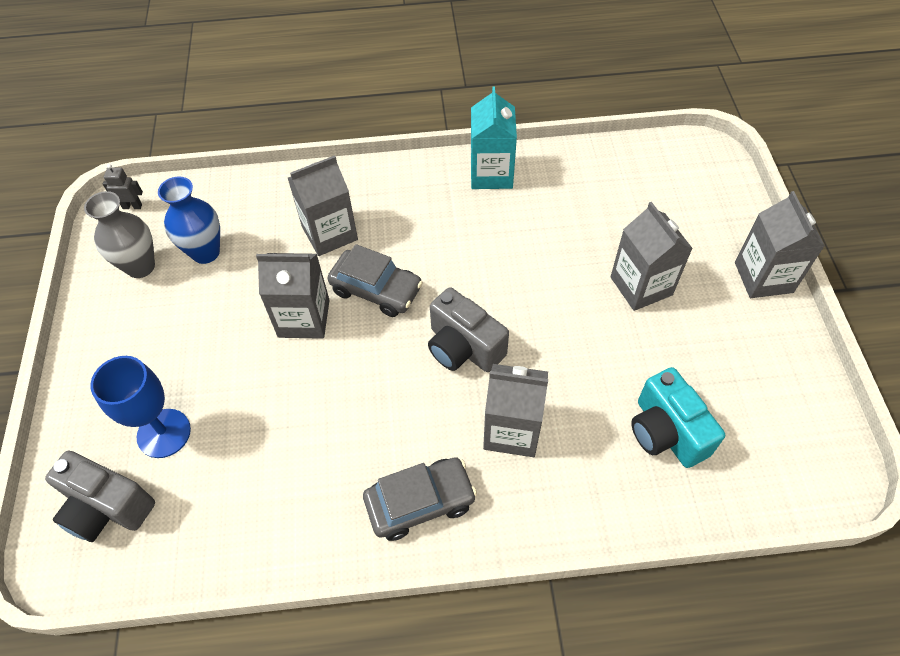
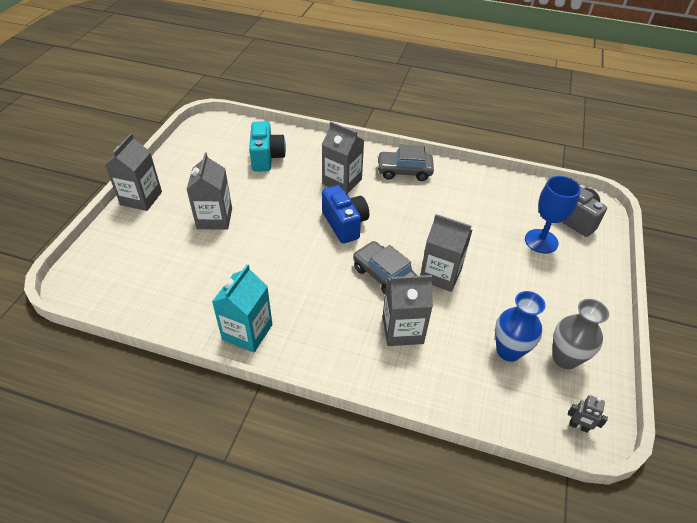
camera: 160 degrees left, 10 degrees down
(463, 347) = (345, 224): grey camera -> blue camera

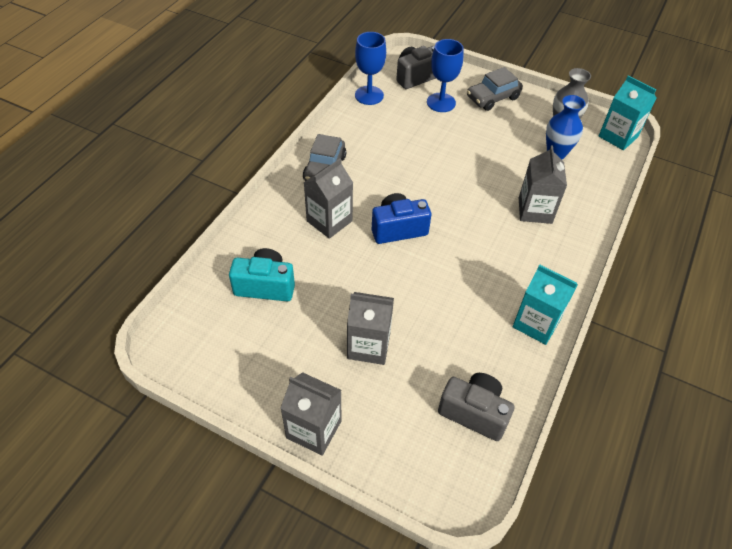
camera: 80 degrees left, 5 degrees up
(150, 288) = (474, 412): none -> grey camera
(384, 275) = (471, 211): grey car -> grey car (492, 97)
(440, 274) = (474, 173): grey carton -> none
(520, 187) = (369, 95): none -> blue goblet
(578, 426) = (618, 136): grey robot -> turquoise carton

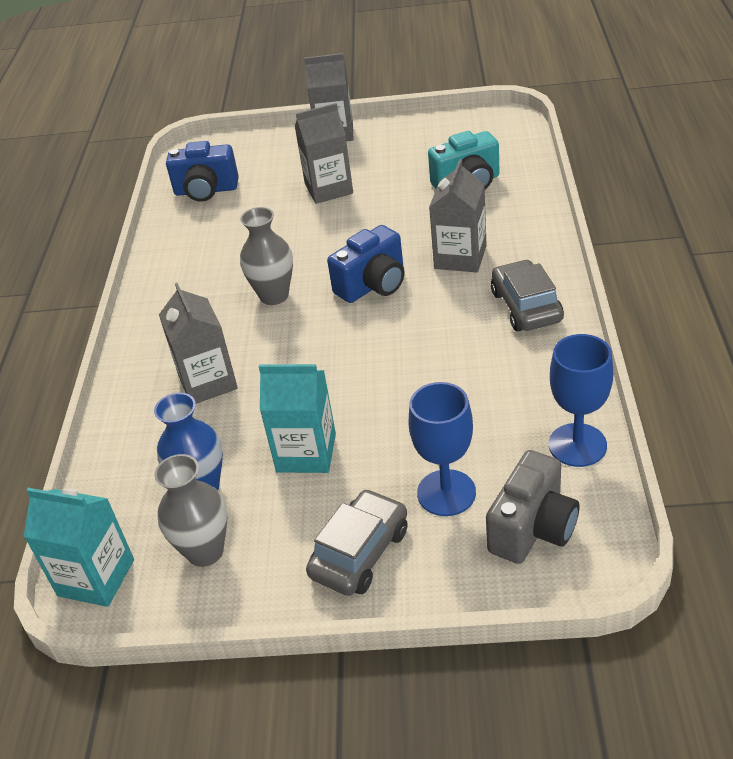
camera: 160 degrees right, 10 degrees down
(467, 254) = (274, 296): none -> grey vase
(474, 412) = (206, 191): grey camera -> blue camera
(536, 323) = (168, 270): turquoise carton -> turquoise carton (306, 453)

